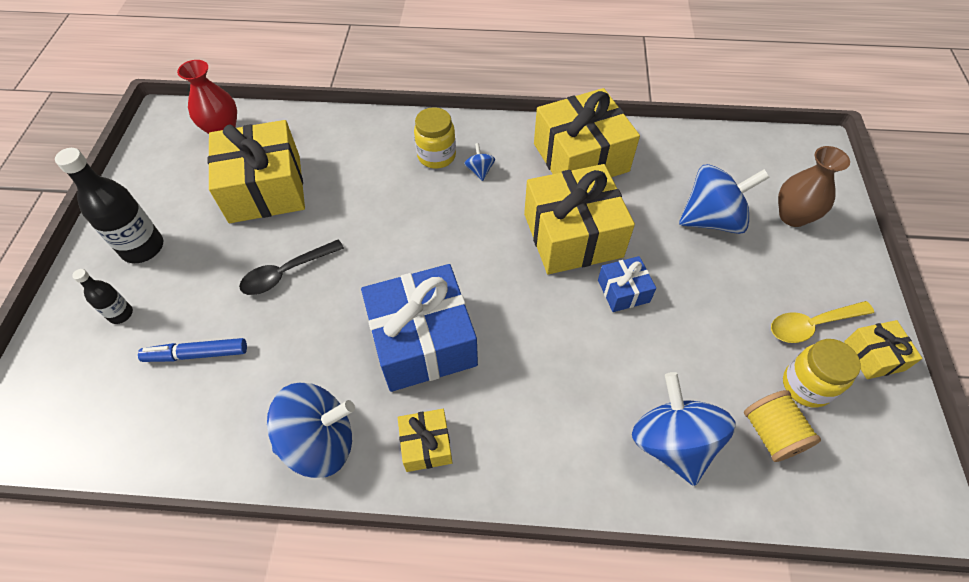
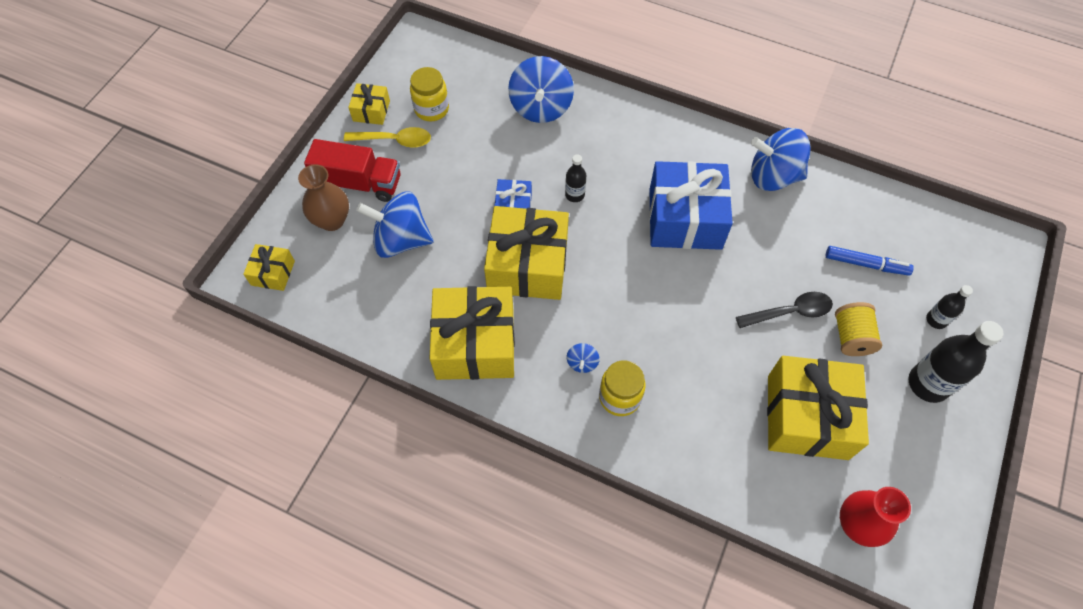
camera: 160 degrees left, 5 degrees up
(426, 445) = (700, 153): yellow gift -> yellow gift (273, 273)
(563, 328) = (574, 195): none -> black bottle
(771, 434) = (476, 93): yellow spool -> yellow spool (851, 337)
(803, 262) = (359, 183): none -> red truck

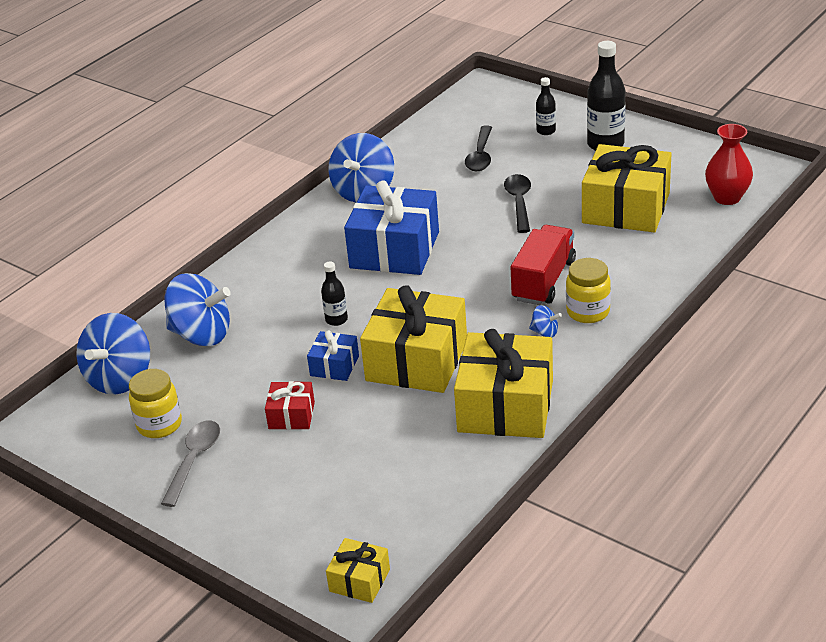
camera: 75 degrees left, 25 degrees down
(332, 220) = (297, 522): brown vase -> none
(359, 183) = (248, 495): red truck -> red truck (543, 281)
(371, 111) = (134, 480): yellow gift -> none
(394, 140) = (194, 460): yellow spoon -> grey spoon
(401, 240) = (349, 459): blue spinning top -> blue spinning top (120, 378)
(449, 190) = (291, 415): none -> red gift
(851, 337) = (552, 174): yellow spool -> none
(866, 264) = (480, 156): blue marker -> black spoon

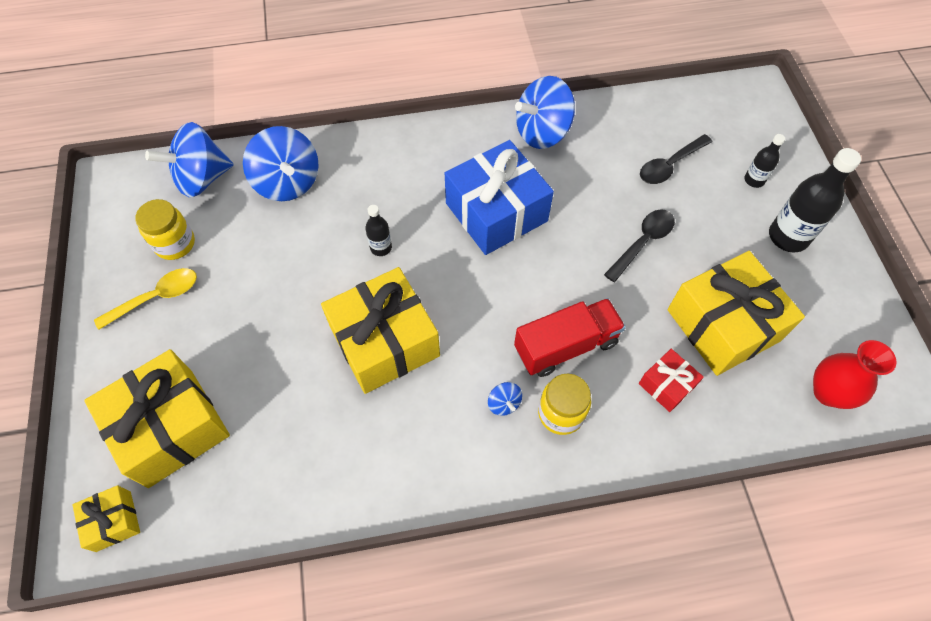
camera: 40 degrees right, 25 degrees up
(194, 460) = (156, 297): grey spoon -> yellow spoon
(291, 415) = (252, 314): red gift -> red gift (666, 385)
(334, 366) = (329, 293): blue gift -> none
(505, 406) = (389, 452): yellow gift -> yellow gift (171, 427)

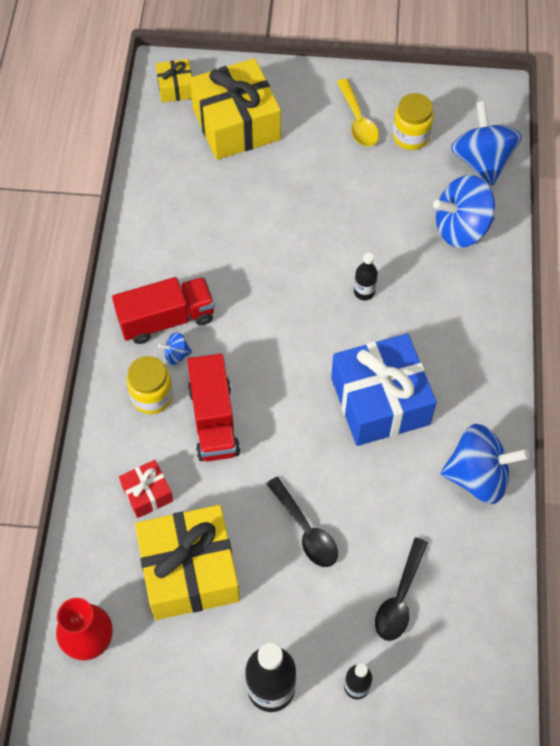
camera: 105 degrees right, 0 degrees up
(385, 342) = (264, 277): yellow gift -> none
(463, 427) = (166, 319): none -> red truck
(542, 132) = (478, 476): blue spinning top -> blue spinning top turned 105 degrees clockwise
(669, 165) = (400, 598): black spoon -> black spoon turned 135 degrees counterclockwise

